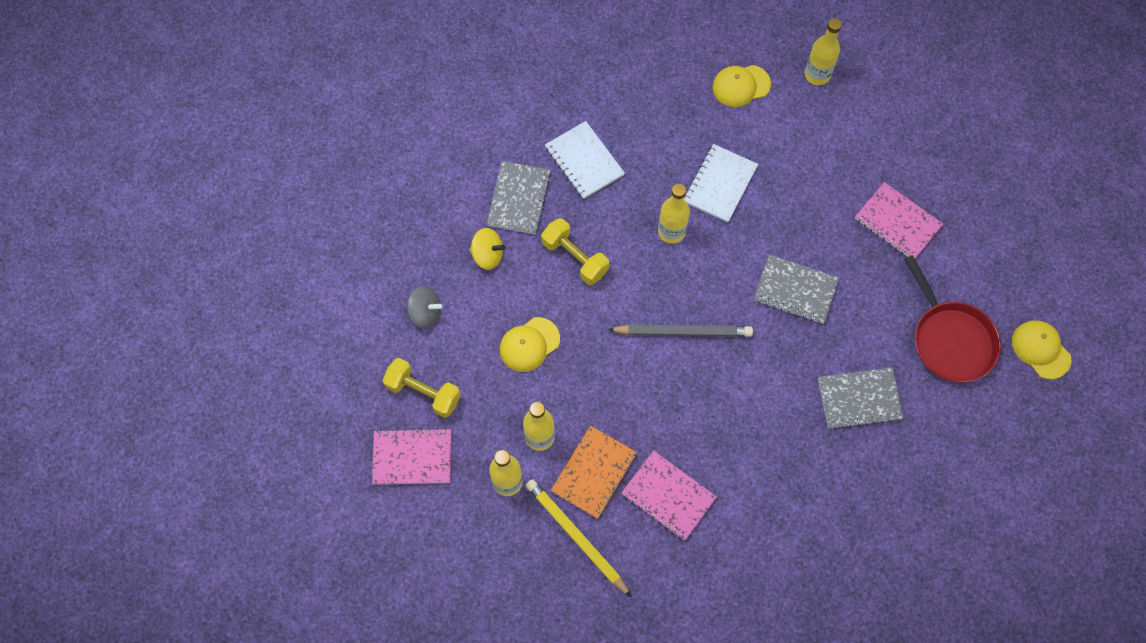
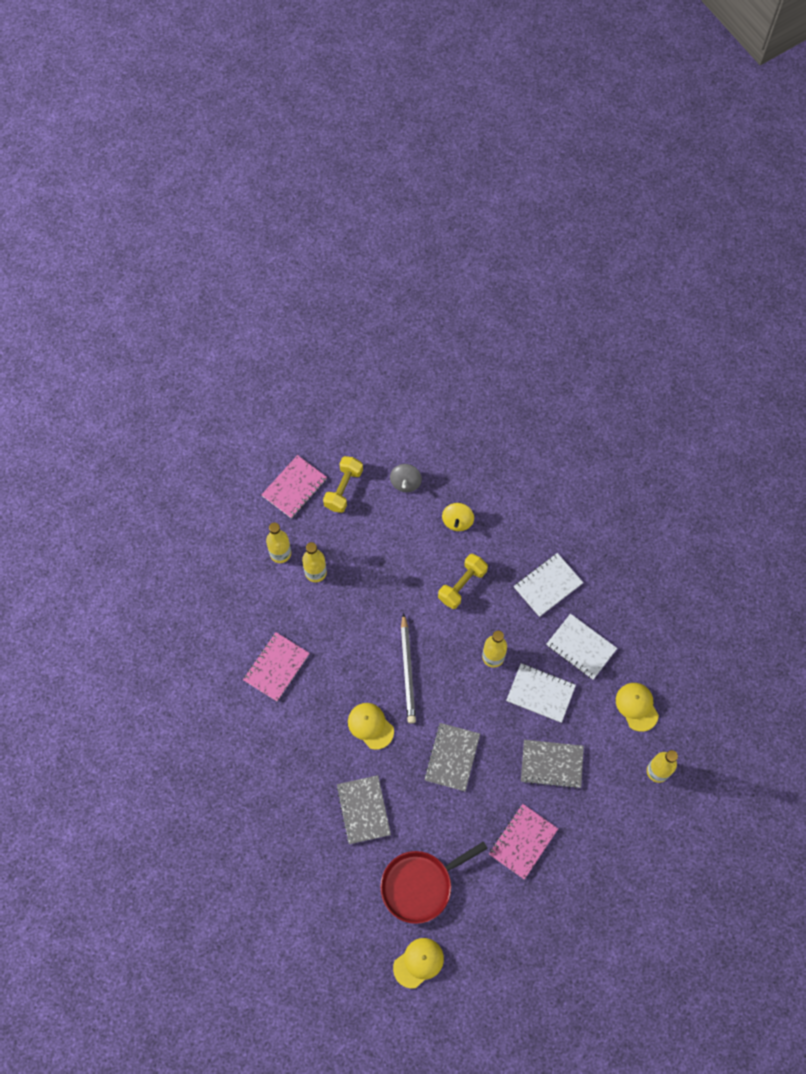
camera: 85 degrees right, 0 degrees up
(412, 457) = (294, 487): pink notebook -> pink notebook turned 45 degrees clockwise
(519, 199) = (508, 539): grey notebook -> grey notebook (551, 764)
(529, 344) = (387, 558): yellow cap -> yellow cap (370, 726)
(576, 537) = (243, 604): yellow pencil -> none
(594, 472) = (291, 613): orange notebook -> none
(665, 134) = (581, 647): none -> white notebook

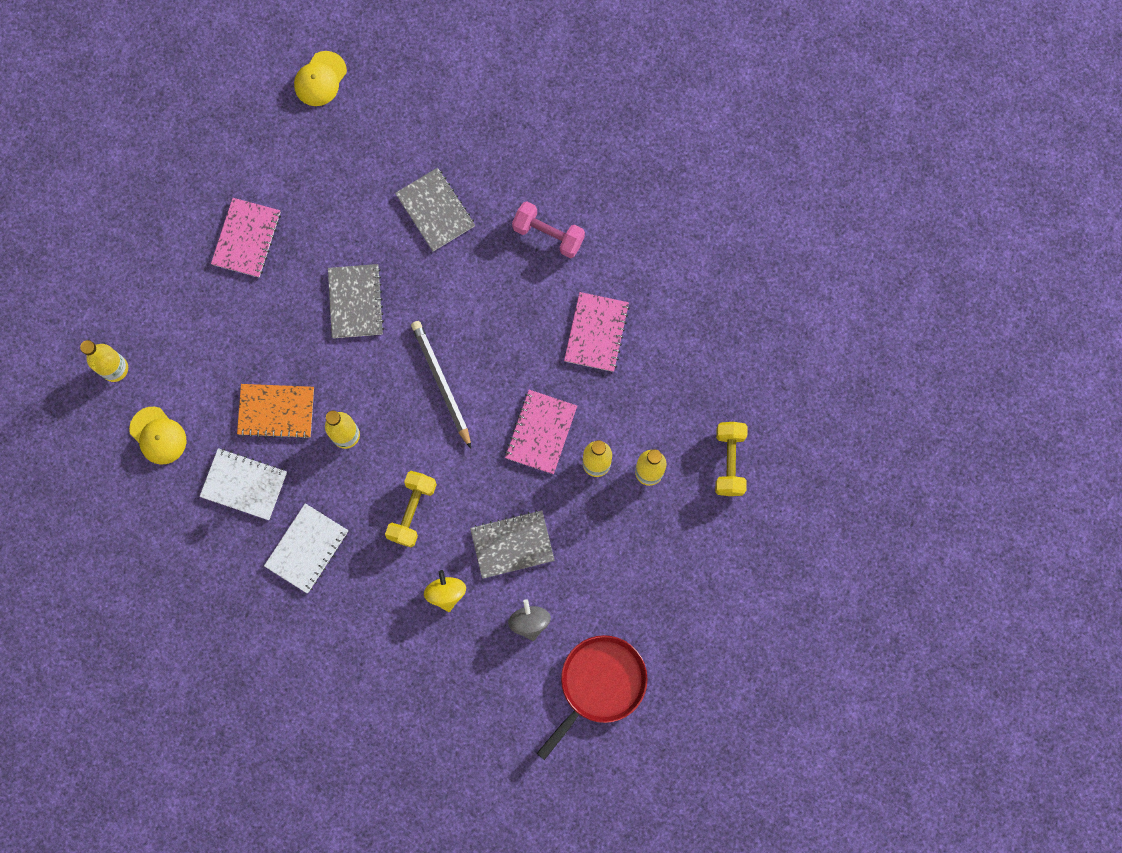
camera: 160 degrees right, 10 degrees up
(282, 757) = (548, 234): none -> pink dumbbell
(294, 487) = (667, 564): pink notebook -> pink notebook (541, 432)
(343, 489) = (604, 584): yellow dumbbell -> yellow dumbbell (729, 461)
(370, 726) = (461, 304): yellow cap -> none
(420, 885) = (345, 155): red pan -> red pan (599, 684)
(540, 693) = (276, 411): white notebook -> orange notebook
(551, 764) = (239, 334): grey notebook -> grey notebook (512, 544)

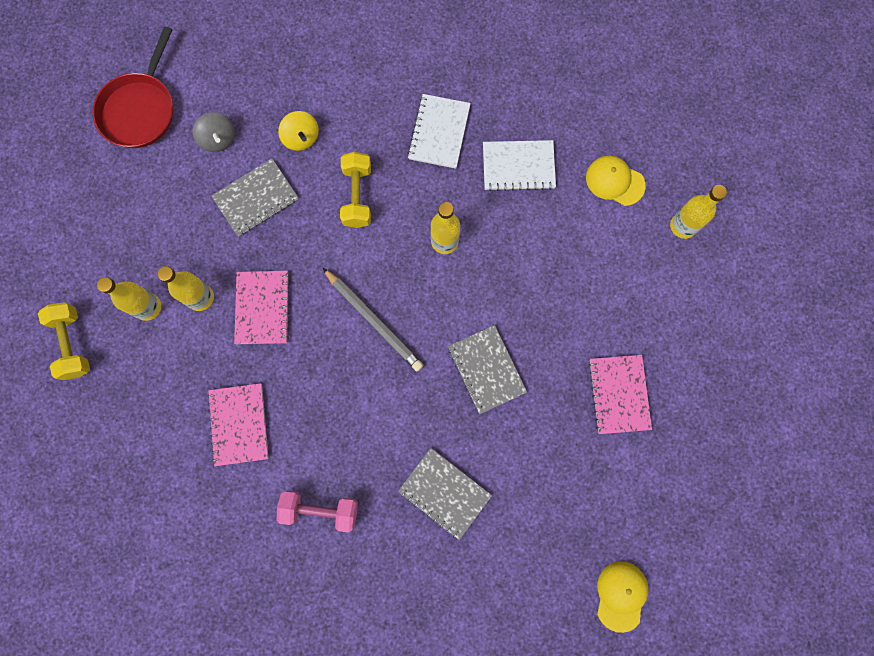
camera: 160 degrees right, 0 degrees up
(276, 411) = (517, 240): orange notebook -> none

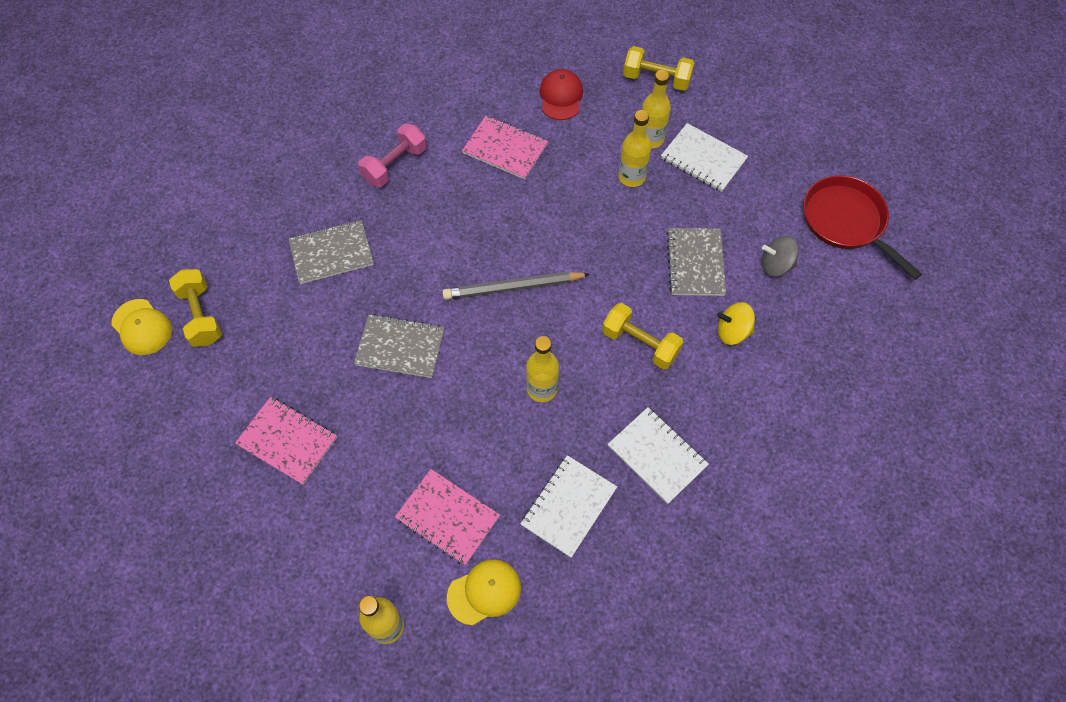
camera: 125 degrees right, 15 degrees down
(143, 251) = (703, 159): none -> white notebook
(147, 415) = (561, 96): none -> red cap
(262, 308) = (589, 214): pink notebook -> pink notebook (447, 517)
(576, 554) = (201, 315): none -> yellow dumbbell

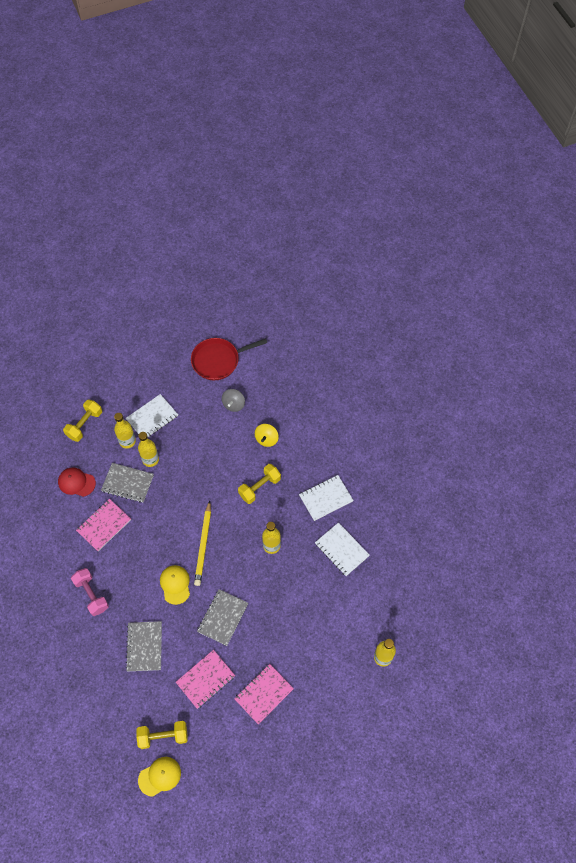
camera: 75 degrees left, 0 degrees up
(447, 517) = (332, 613): pink notebook -> pink notebook (205, 679)
(484, 592) = (376, 603): yellow cap -> yellow cap (175, 584)
(513, 287) = (203, 545): grey pencil -> yellow pencil
(695, 263) = (219, 444): grey notebook -> grey notebook (127, 483)

